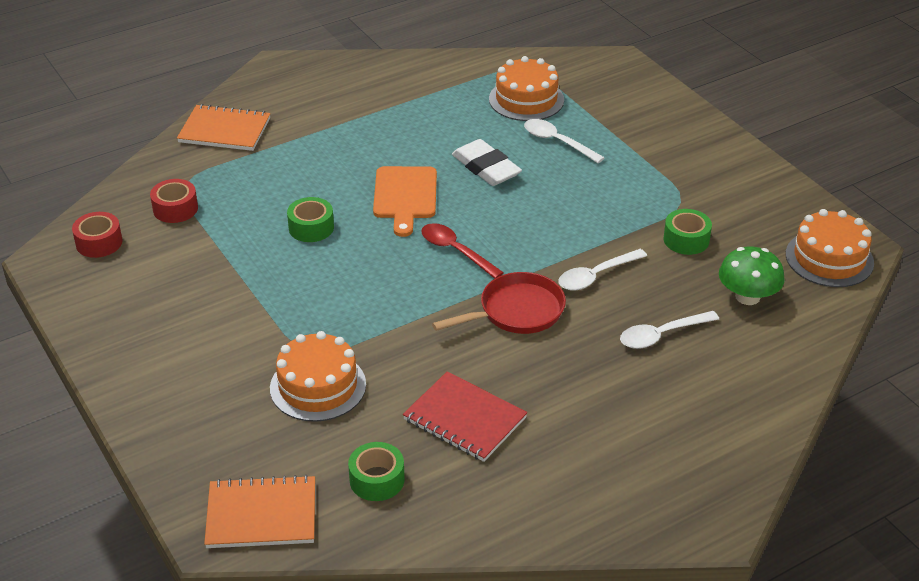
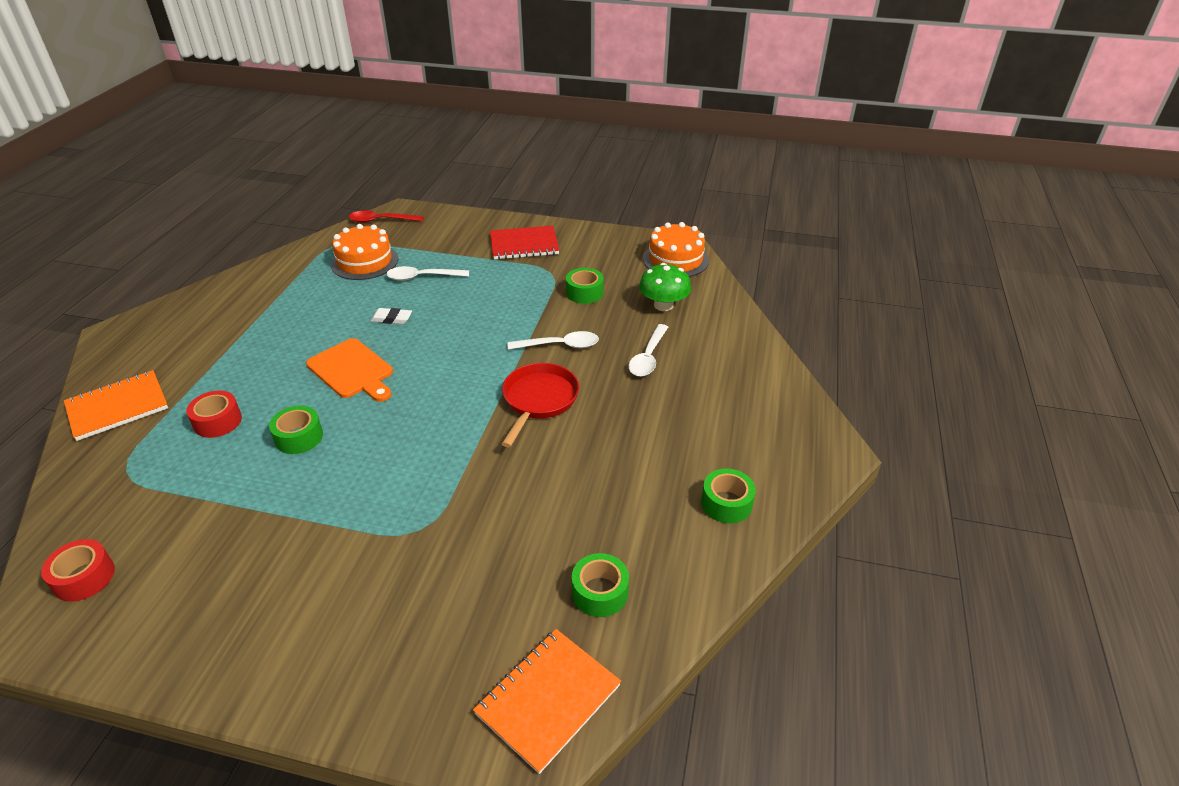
camera: 45 degrees left, 0 degrees up
(175, 209) = (140, 498): red tape -> red tape (217, 421)
(318, 386) = (460, 555): orange cake -> none
(456, 251) = (442, 386): red spoon -> red spoon (381, 221)
(465, 419) = (601, 498): red notebook -> red notebook (524, 245)
(486, 167) = (391, 318): white eraser -> white eraser, size x0.57
(556, 493) = (726, 503): none -> green tape
(596, 276) = (560, 345): white spoon -> white spoon turned 105 degrees counterclockwise

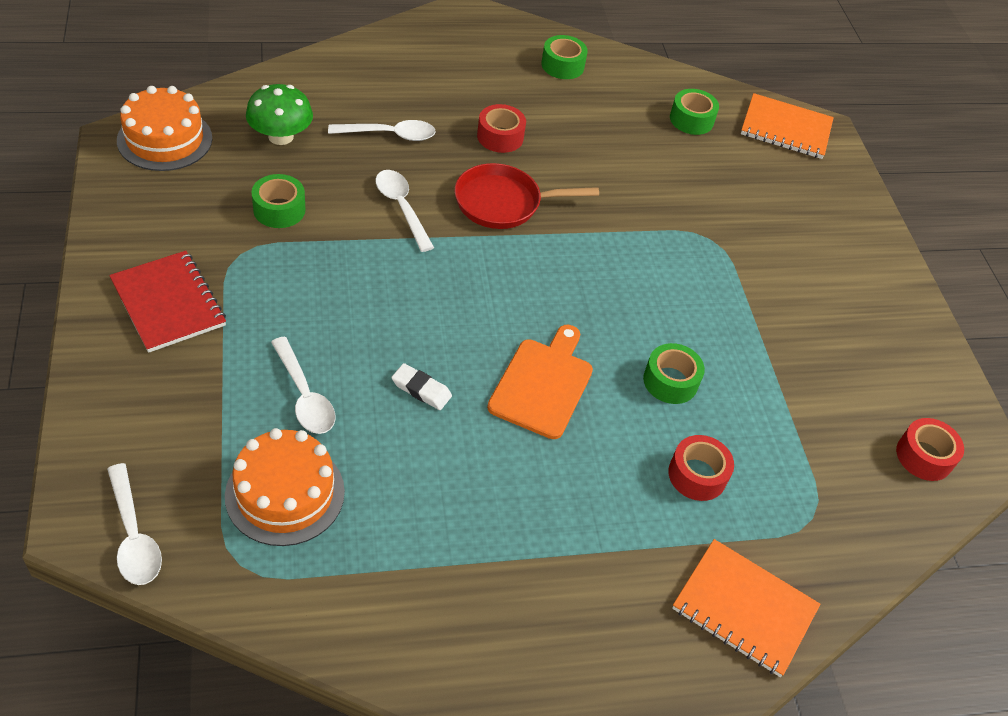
camera: 120 degrees left, 10 degrees up
(381, 221) = (133, 535): red spoon -> white spoon
(391, 318) = (421, 389): white eraser -> white eraser turned 45 degrees counterclockwise
(624, 421) = (500, 137): none -> red tape

